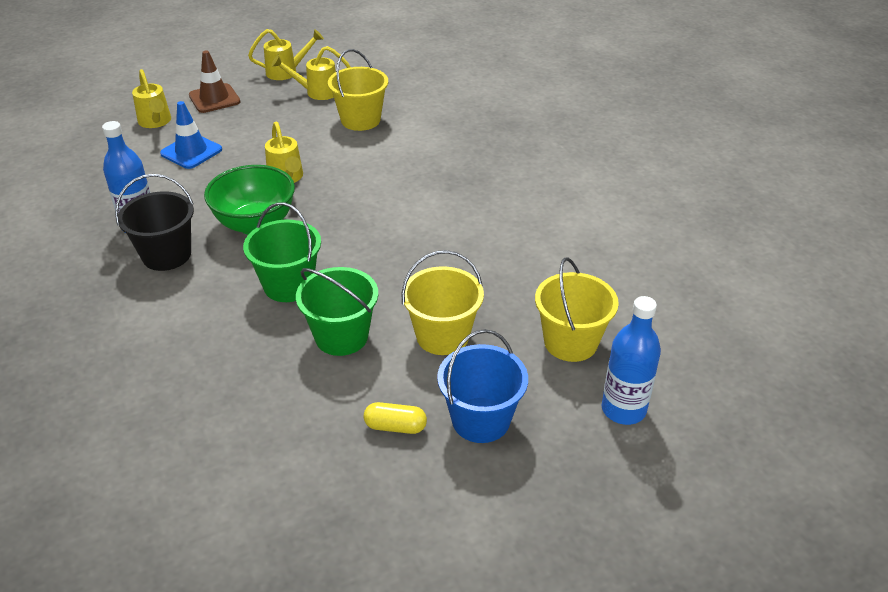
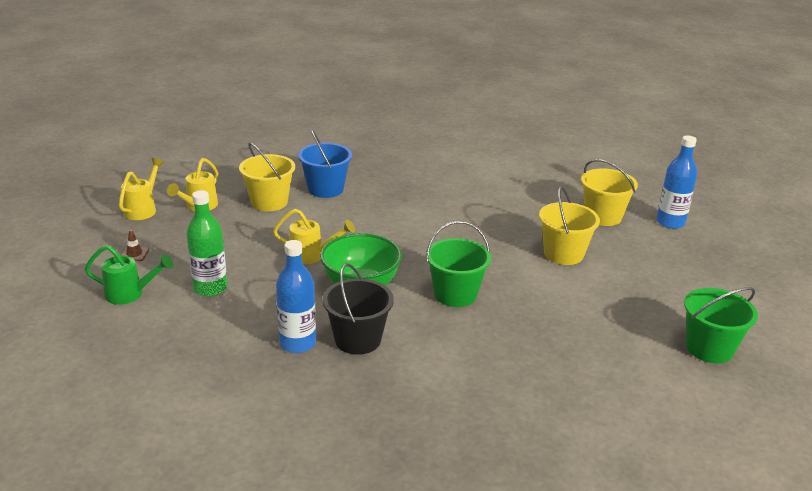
camera: 60 degrees left, 10 degrees down
(155, 122) = (130, 294): yellow watering can -> green watering can
(191, 152) = (210, 288): blue traffic cone -> green bottle
(214, 99) = (134, 254): brown traffic cone -> brown traffic cone, size x0.52
(341, 336) = (533, 290): green bucket -> green bucket (709, 348)
(395, 426) = (637, 297): yellow capsule -> none
(481, 420) = (650, 267): blue bucket -> blue bucket (325, 189)

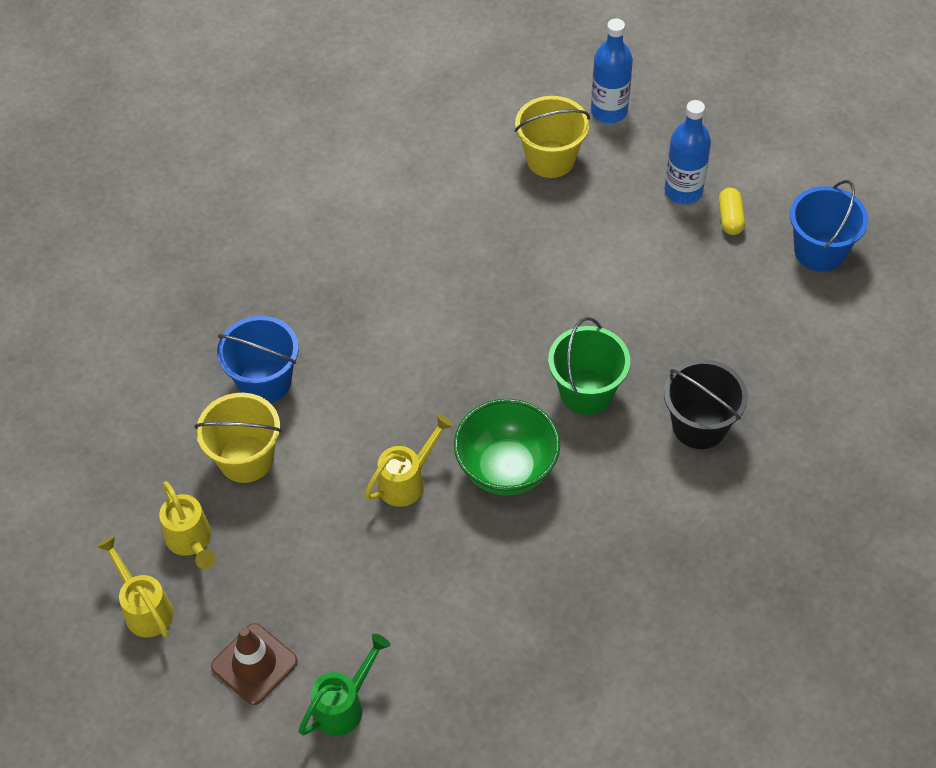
camera: 50 degrees left, 25 degrees up
(134, 254) = (254, 664): brown traffic cone -> brown traffic cone, size x1.94
(210, 288) = (396, 617): green bottle -> none
(297, 343) = (564, 584): blue bottle -> blue bottle (683, 191)
(358, 339) = (597, 526): black bucket -> black bucket (699, 425)
(563, 254) = (590, 247): yellow bucket -> none
(671, 298) = (730, 218): none -> yellow capsule
(709, 348) = (819, 251): green bucket -> blue bucket

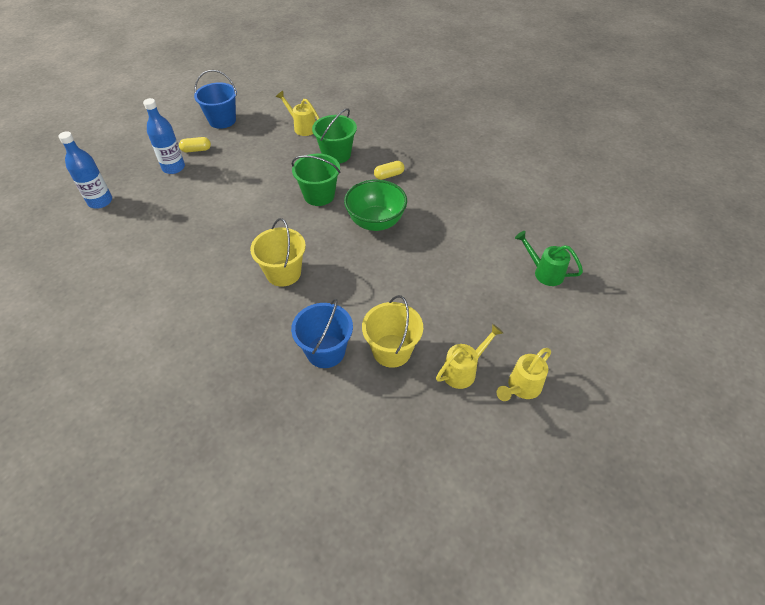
camera: 100 degrees left, 5 degrees down
(254, 664) = (536, 318): brown traffic cone -> none
(407, 481) = (392, 264): yellow watering can -> yellow watering can (302, 127)
(550, 159) = (137, 224): yellow bucket -> yellow bucket (283, 273)
(628, 505) = (389, 175): none -> yellow capsule
(699, 425) = (336, 154): black bucket -> green bucket

